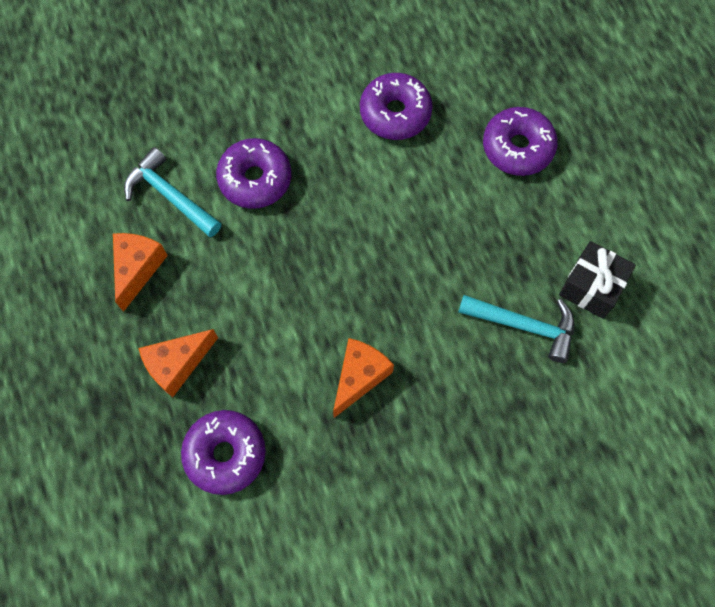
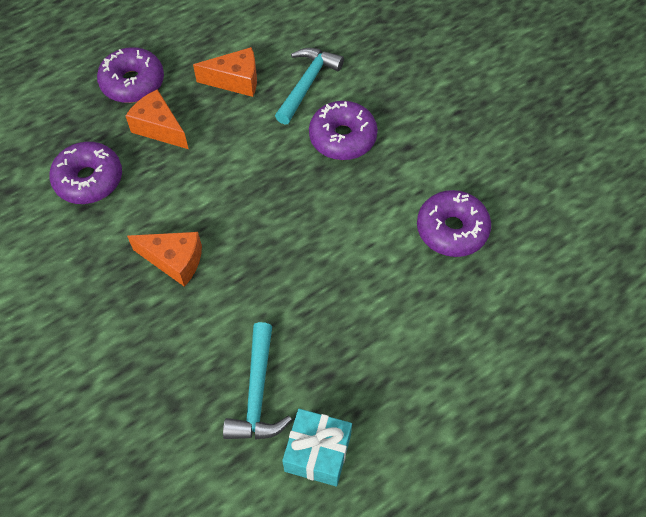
camera: 75 degrees right, 10 degrees down
(517, 147) = (456, 348): purple donut -> purple donut (133, 83)
(591, 286) = (317, 453): black gift -> turquoise gift

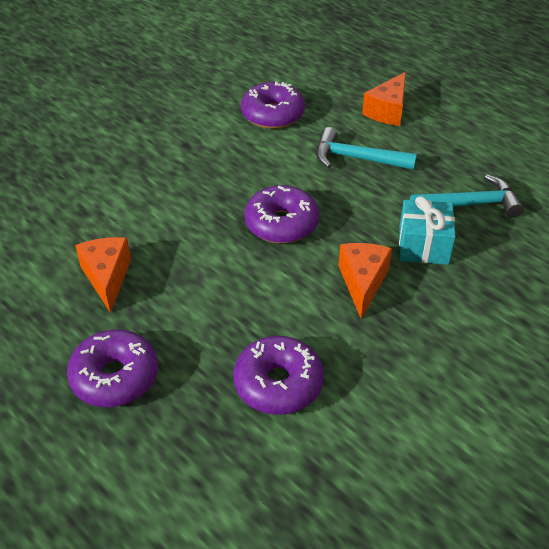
camera: 100 degrees left, 15 degrees down
(159, 128) = (188, 333): orange cheese -> orange cheese (387, 111)
(307, 84) = (109, 219): turquoise hammer -> turquoise hammer (356, 158)
(317, 453) = (501, 165): turquoise gift -> turquoise gift (423, 246)
(342, 138) = (181, 186): purple donut -> purple donut (281, 224)

